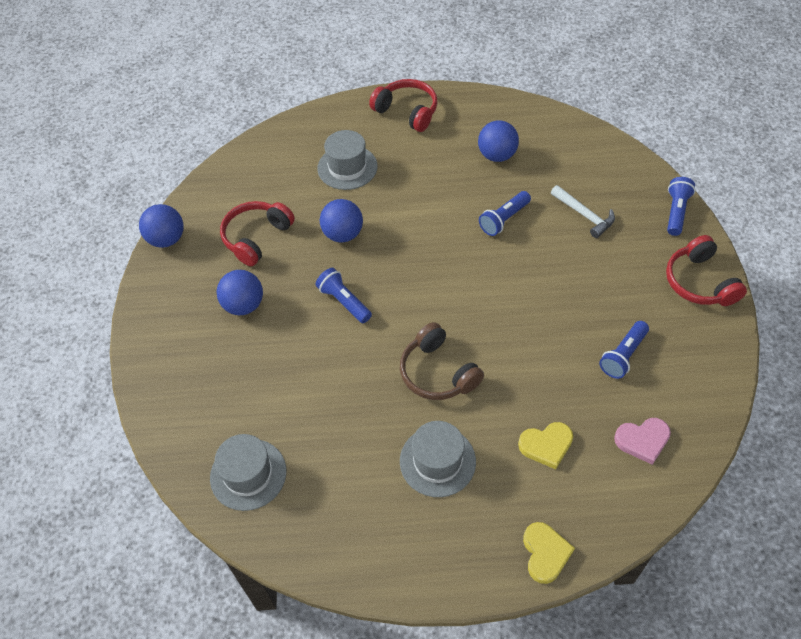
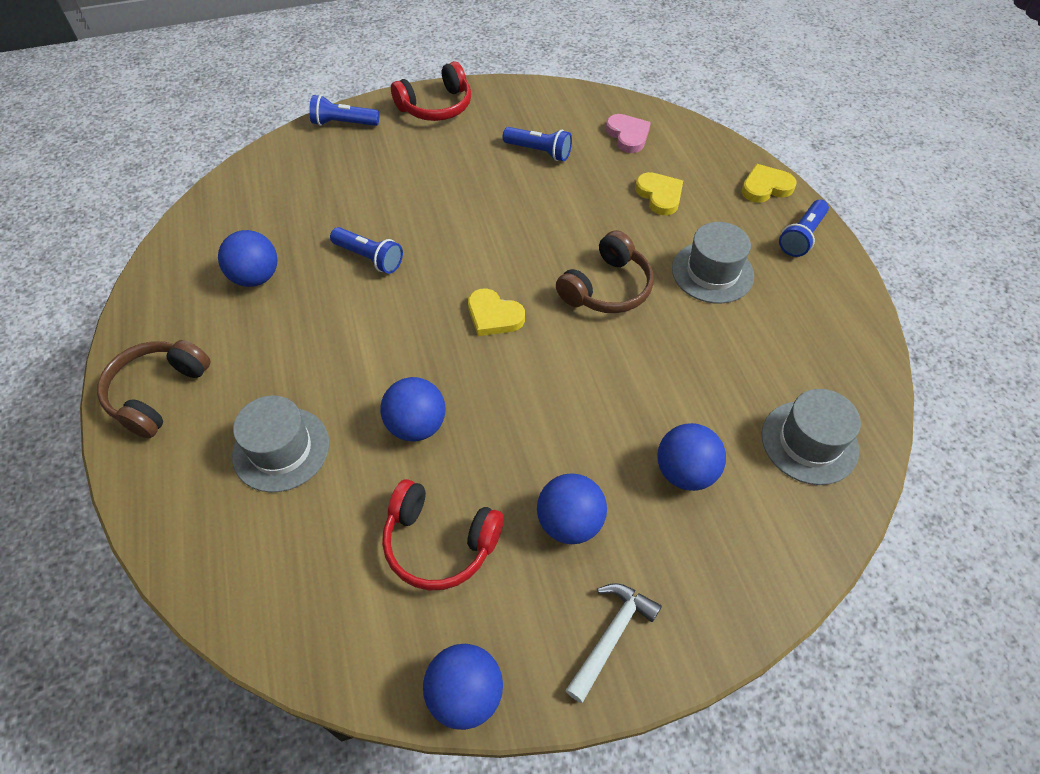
camera: 105 degrees left, 0 degrees up
(254, 381) = (685, 472): none -> blue ball
(344, 302) = (533, 398): blue flashlight -> blue flashlight (801, 236)
(407, 112) = (158, 393): red headphones -> brown headphones
(426, 290) = (494, 316): none -> yellow heart
(584, 215) = (355, 190): white hammer -> white hammer (611, 636)

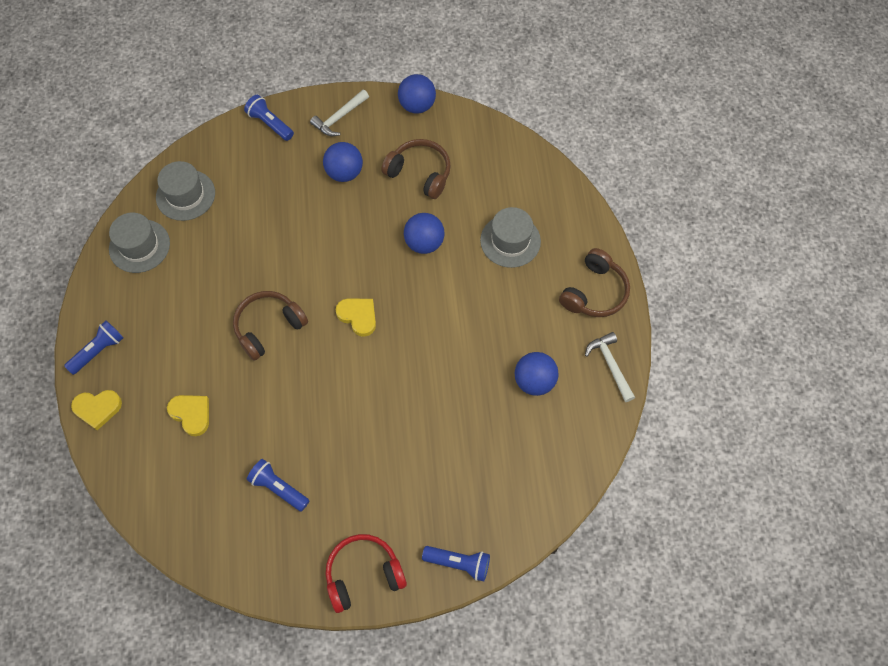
camera: 170 degrees left, 10 degrees up
(153, 307) = (610, 365): none -> white hammer
(369, 258) = (445, 386): blue flashlight -> blue flashlight (270, 124)
(439, 542) = (419, 173): red headphones -> brown headphones
(628, 135) = (189, 496): pink heart -> none
(659, 195) = (191, 414): yellow heart -> yellow heart turned 150 degrees clockwise
(685, 472) = (268, 189): blue ball -> none
(712, 272) = (184, 328): grey hat -> grey hat (139, 246)

